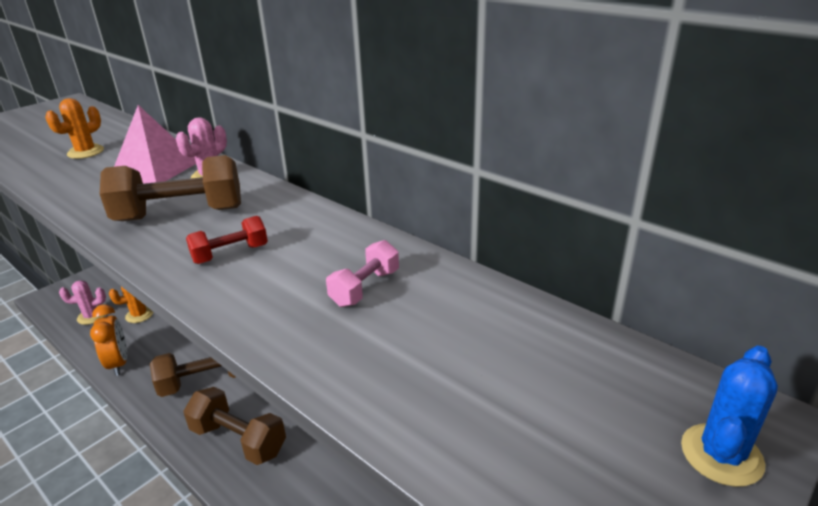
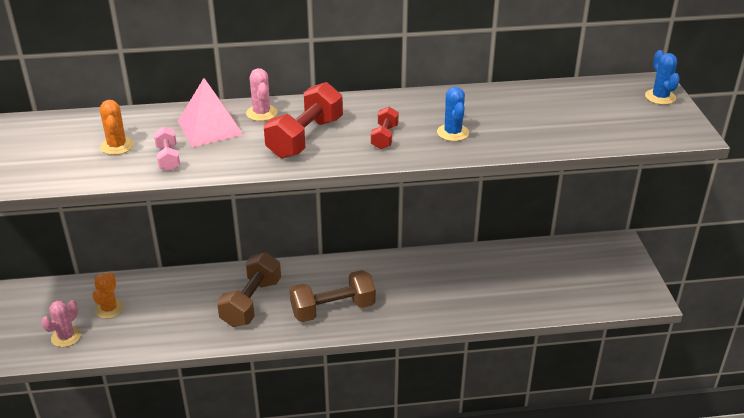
camera: 50 degrees left, 5 degrees up
(119, 363) = (163, 339): orange clock -> none
(180, 214) = (305, 138): brown dumbbell -> red dumbbell
(295, 293) = (453, 133): none -> blue cactus
(365, 288) = (474, 115): pink dumbbell -> pink dumbbell (168, 158)

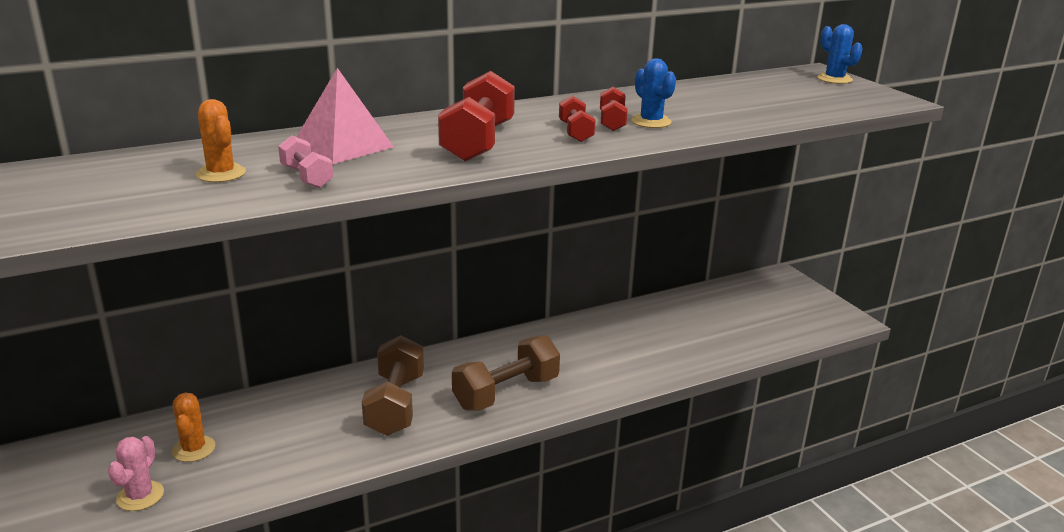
camera: 20 degrees left, 10 degrees down
(261, 113) = (401, 128): pink cactus -> none
(421, 128) = (612, 122): none -> red dumbbell

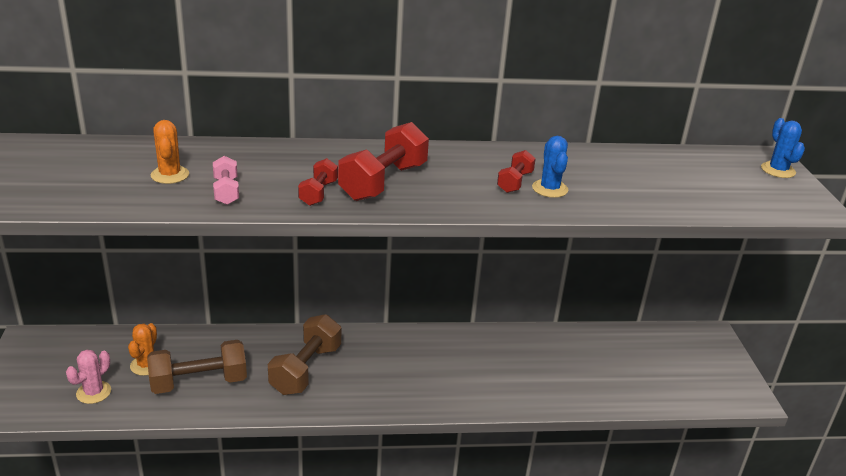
camera: 20 degrees right, 5 degrees up
(343, 145) = (277, 164): pink pyramid -> none
(506, 393) = (397, 384): brown dumbbell -> brown dumbbell (199, 382)
(575, 132) = (473, 188): red dumbbell -> red dumbbell (318, 193)

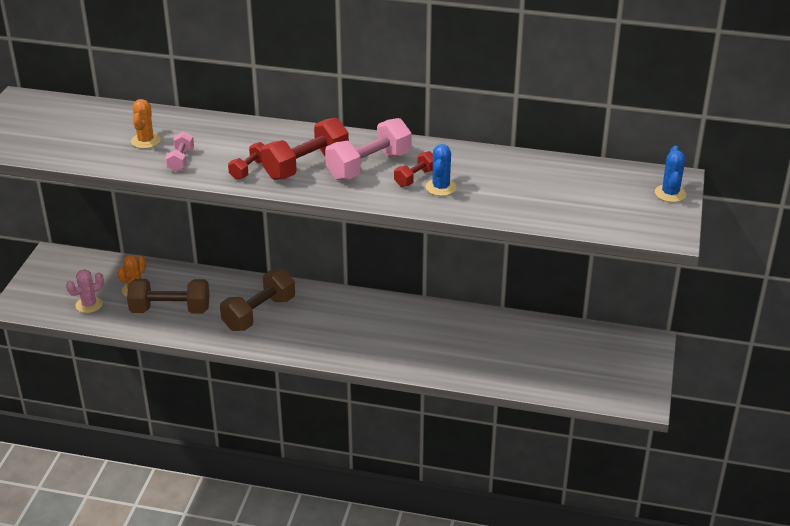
camera: 20 degrees right, 5 degrees up
(455, 175) = (369, 166): none -> pink dumbbell

